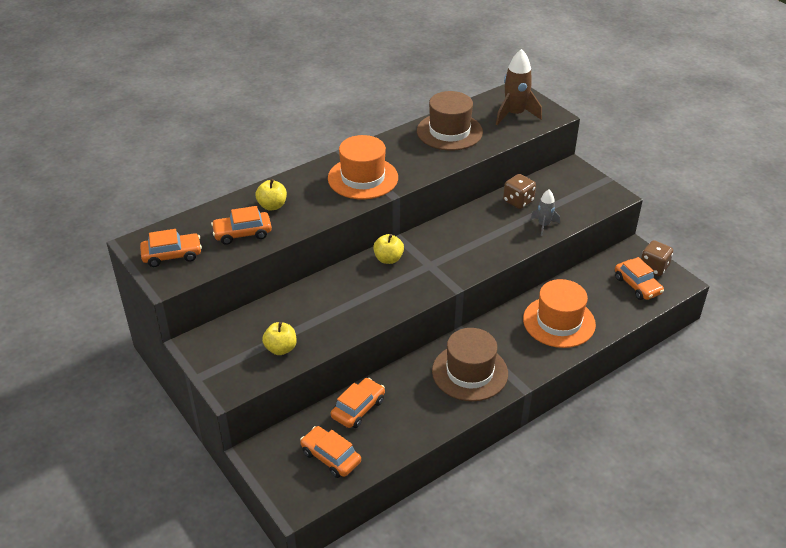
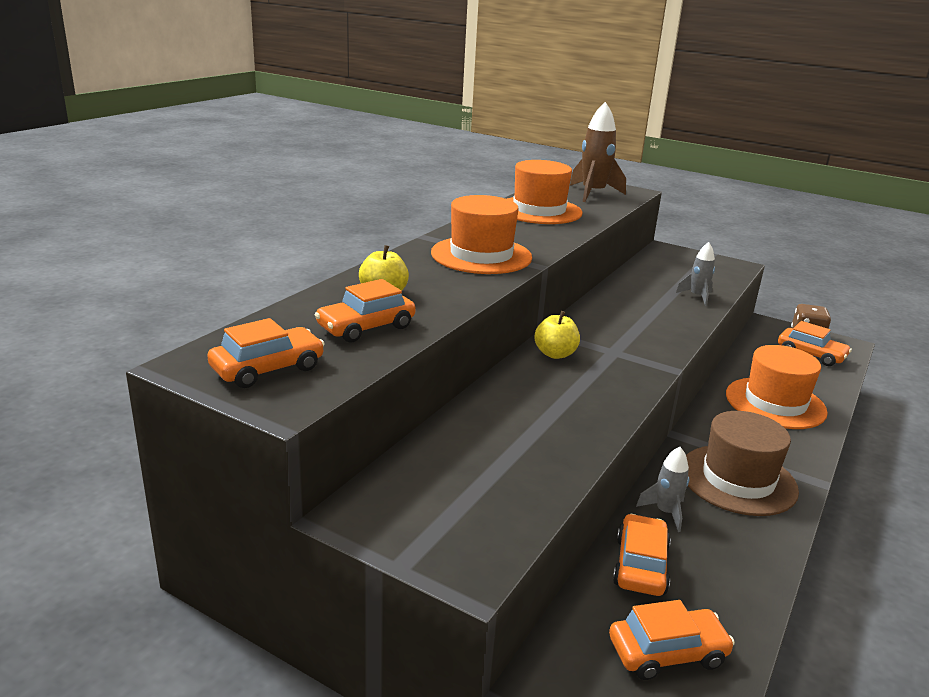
camera: 25 degrees left, 15 degrees down
(281, 348) = (507, 488): yellow apple -> none
(331, 457) = (667, 652): orange car -> orange car turned 150 degrees clockwise
(402, 381) = (665, 512): none -> grey rocket
(449, 131) = (539, 210): brown hat -> orange hat
(518, 201) = (645, 281): brown dice -> none

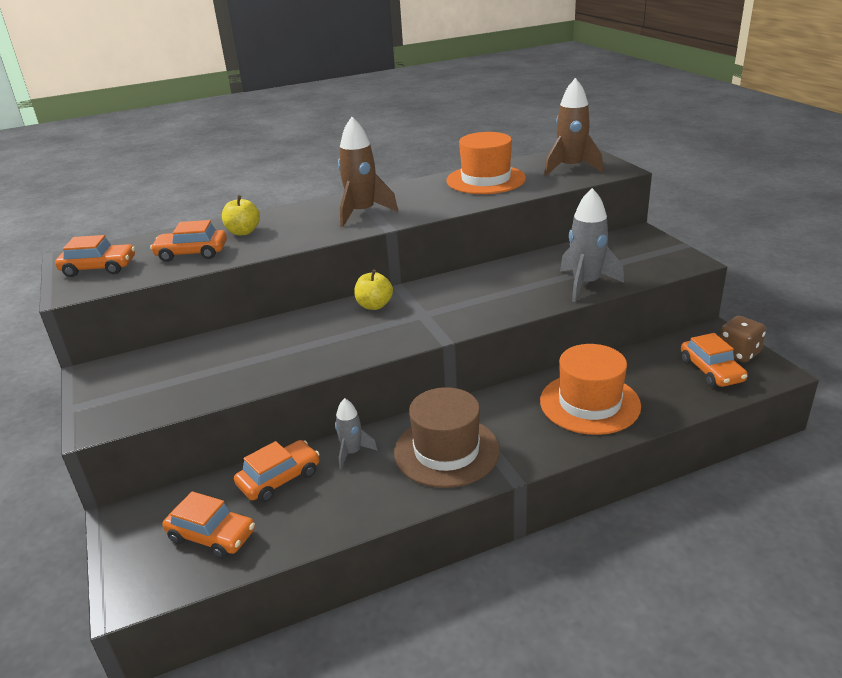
camera: 40 degrees right, 5 degrees up
(481, 255) = (362, 213): orange hat -> brown rocket
(697, 297) = (585, 284): grey rocket -> grey rocket, size x1.73

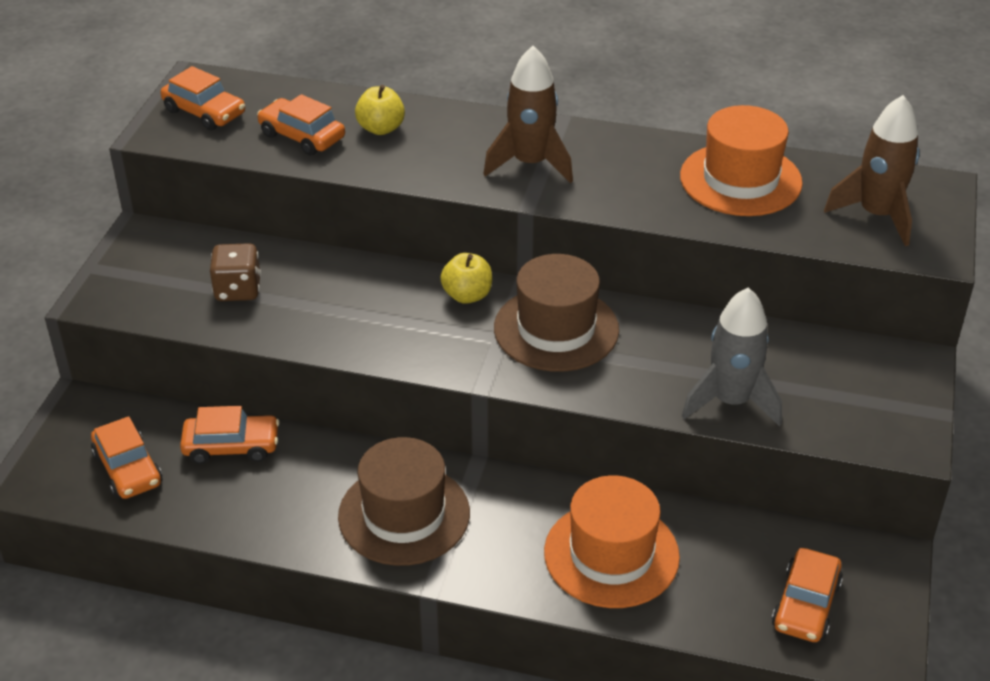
camera: 35 degrees right, 10 degrees up
(352, 452) = (319, 459): grey rocket -> none
(449, 297) = (556, 329): none -> brown hat
(738, 353) = (875, 604): brown dice -> brown dice (238, 290)

